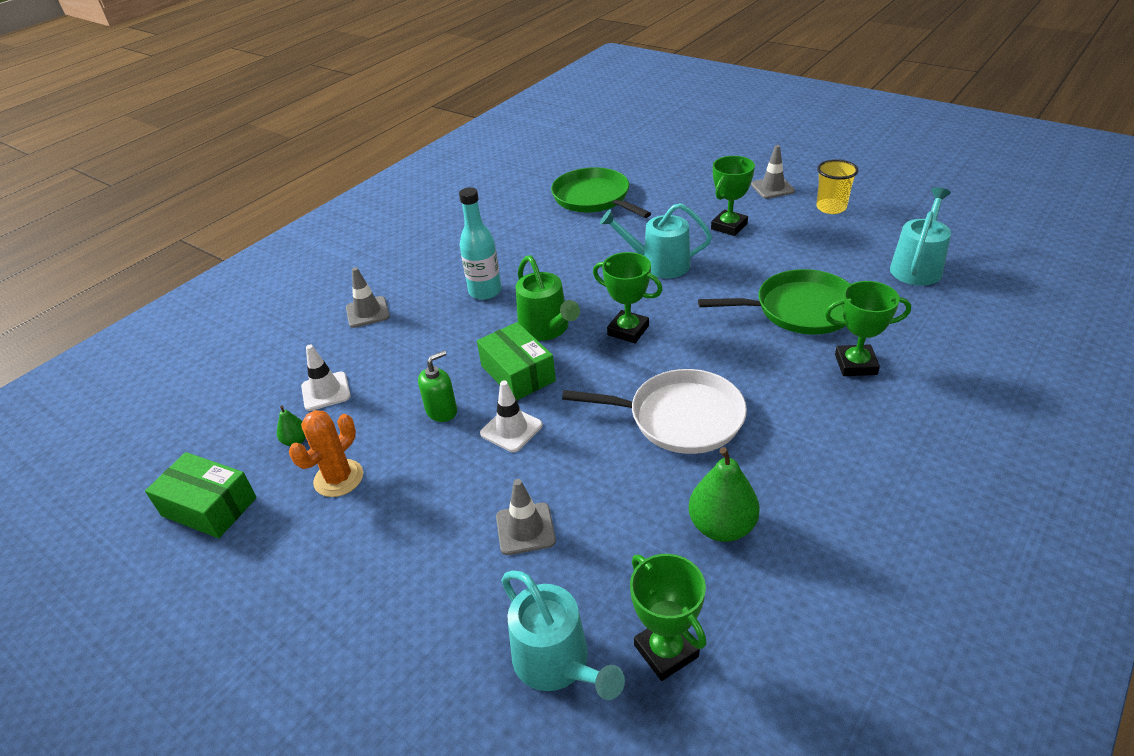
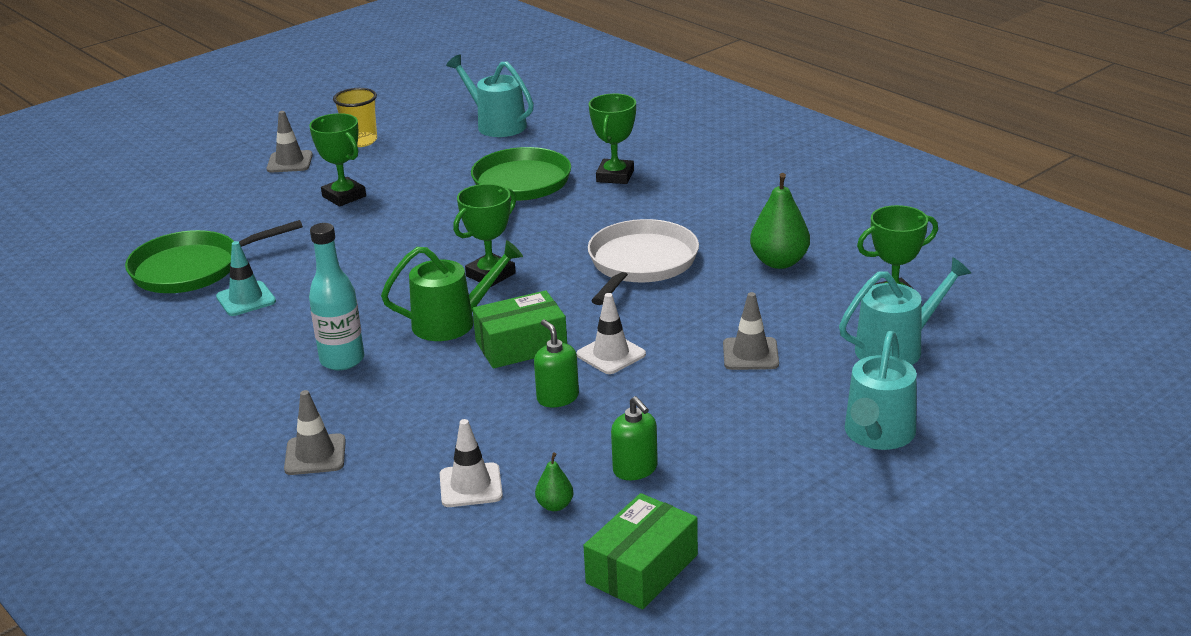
camera: 80 degrees left, 10 degrees down
(338, 478) = (635, 469): orange cactus -> green soap dispenser
(559, 230) = (246, 299): none -> turquoise traffic cone
(659, 264) = (383, 244): turquoise watering can -> turquoise watering can (878, 434)

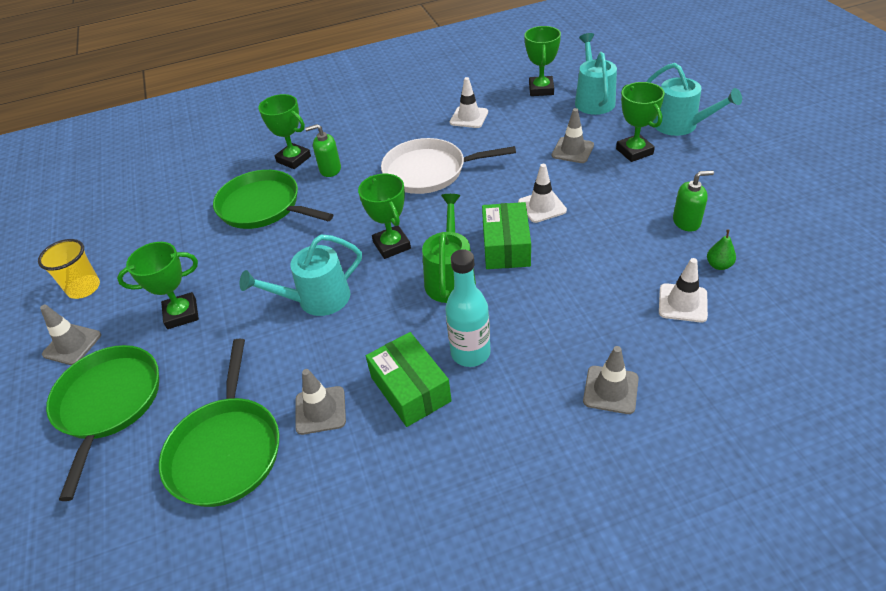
camera: 65 degrees left, 15 degrees up
(229, 201) = (108, 404): none -> green pan
(246, 299) = (320, 410): turquoise traffic cone -> grey traffic cone
(497, 125) = (147, 202): turquoise watering can -> turquoise watering can (317, 299)
(557, 397) = (585, 241): green soap dispenser -> green soap dispenser (330, 169)
(640, 263) = (429, 171): white pan -> white pan turned 45 degrees counterclockwise
(642, 569) = (797, 239): green box -> green box (410, 389)
(779, 262) = (469, 117): green pear -> white traffic cone
(779, 404) = (634, 151): none -> green trophy

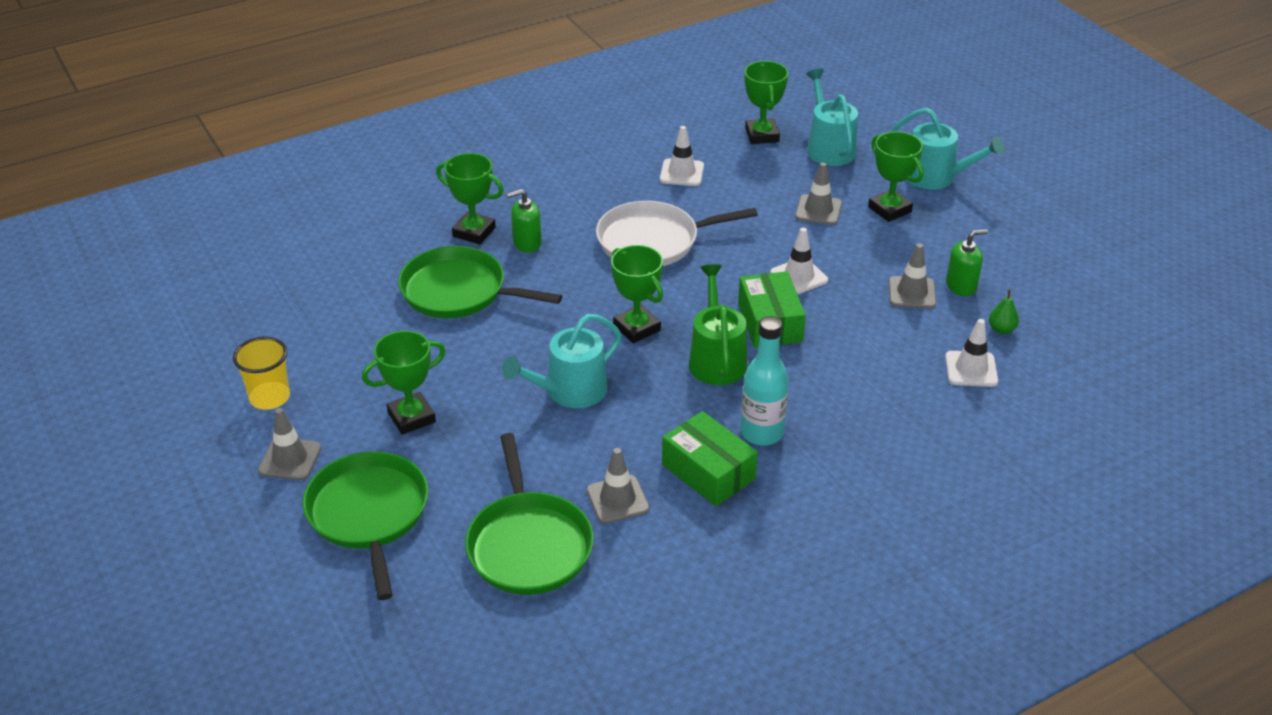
camera: 15 degrees left, 5 degrees down
(610, 390) = (914, 455): grey traffic cone -> grey traffic cone (912, 293)

